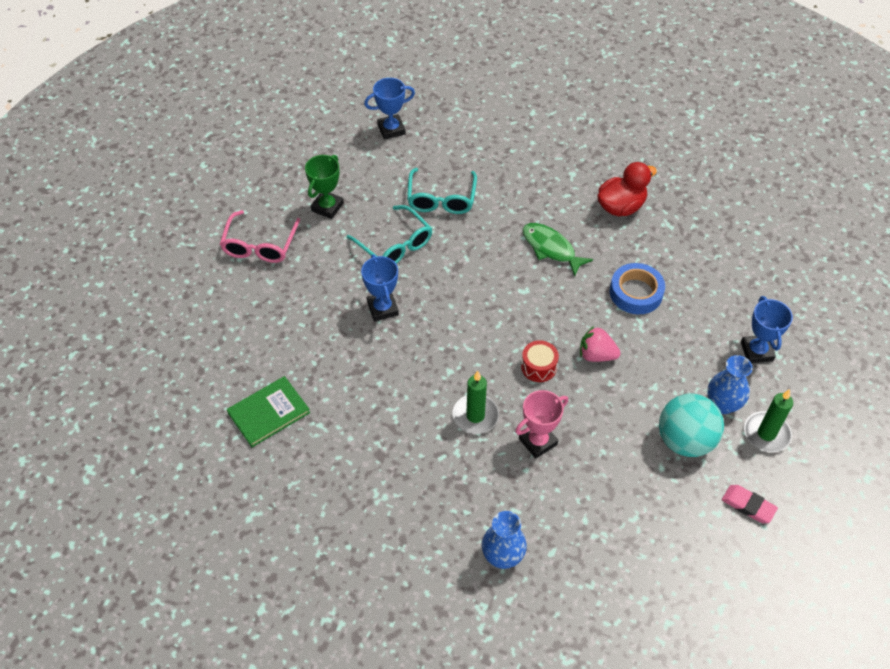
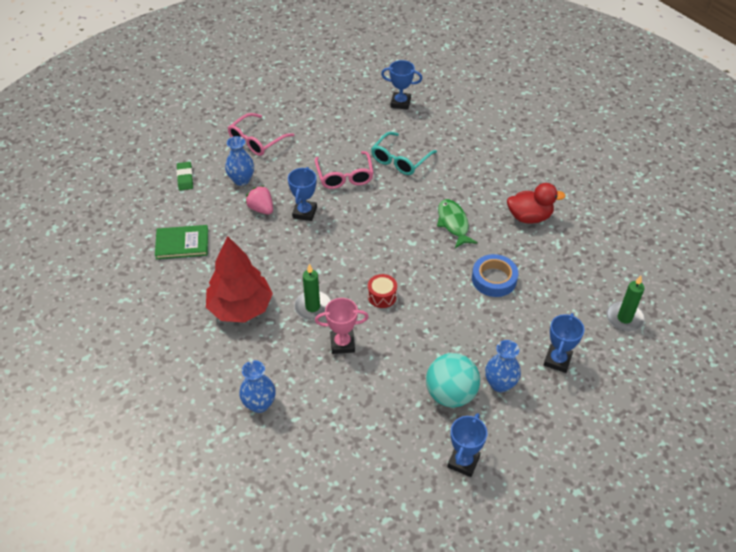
camera: 30 degrees right, 5 degrees down
(208, 329) = (185, 178): none -> green eraser
(279, 302) = (241, 180): none -> blue vase
(327, 207) = (318, 135): green trophy -> none
(395, 245) = (345, 176): turquoise glasses -> pink glasses
(397, 457) = (240, 308): none -> red tree
(596, 355) = (430, 307): pink strawberry -> pink strawberry (261, 209)
(748, 505) = (463, 462): pink eraser -> blue trophy
(766, 433) = (518, 420): green candle -> green candle (624, 318)

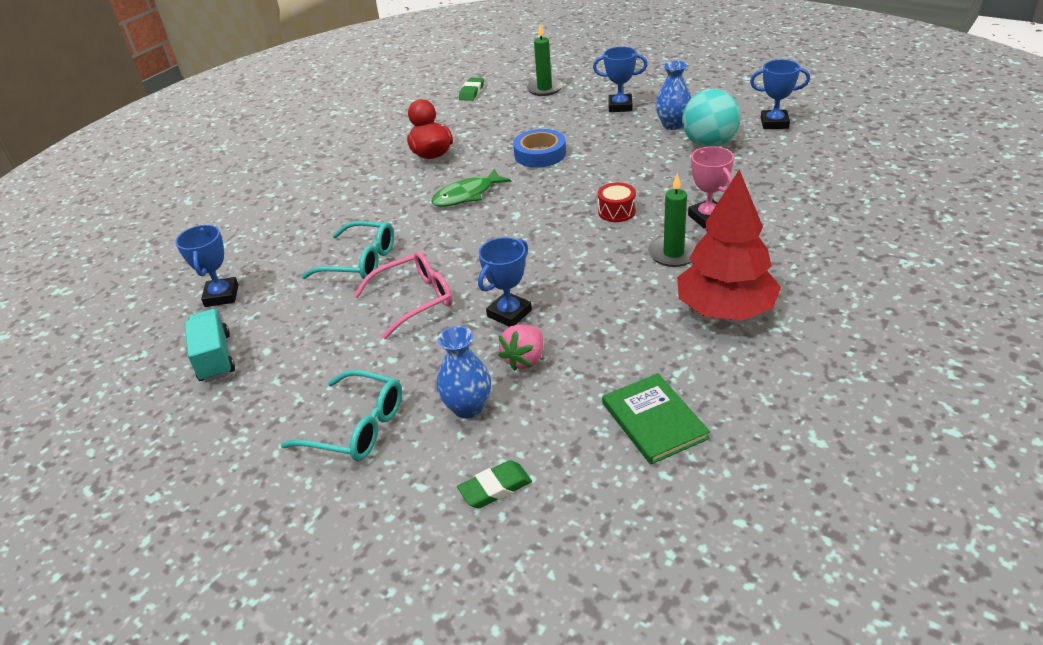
camera: 105 degrees left, 10 degrees down
(256, 141) = (357, 427): pink glasses -> turquoise glasses
(259, 404) = (844, 246): blue vase -> none
(304, 212) = (509, 313): blue trophy -> blue trophy turned 45 degrees counterclockwise
(344, 99) = (215, 358): none -> turquoise truck
(641, 266) = (471, 92): none -> green eraser

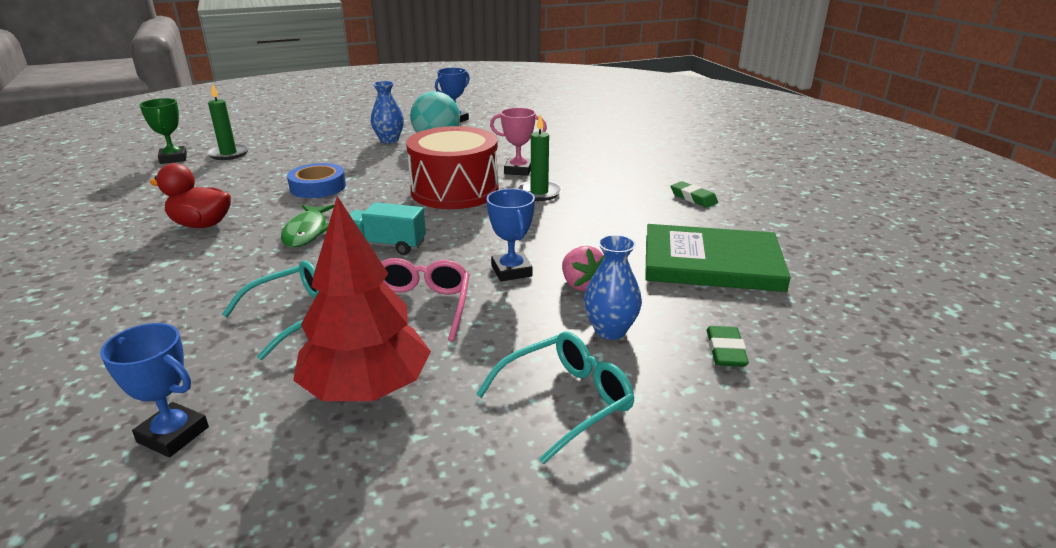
camera: 60 degrees left, 10 degrees down
(215, 358) = (296, 477): turquoise truck -> turquoise truck (386, 245)
(471, 92) = (149, 177): green eraser -> green eraser (693, 198)
(509, 78) = (173, 158): none -> green trophy
(616, 211) = (455, 191): red drum -> red drum, size x2.48
(620, 106) = (324, 143): blue trophy -> none
(654, 420) = (711, 262): green book -> green book, size x1.64
(725, 310) = (625, 201): red tree -> red tree (367, 389)

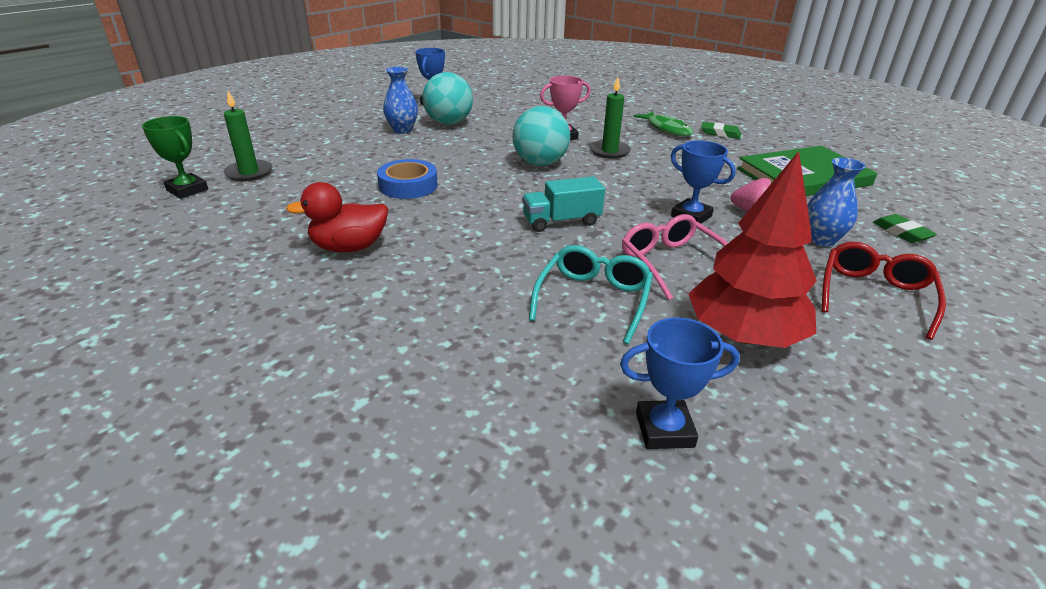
camera: 30 degrees left, 5 degrees up
(307, 232) = (471, 228): green fish -> green fish (667, 129)
(455, 191) = (540, 163): red drum -> turquoise ball
(566, 401) = (874, 295): turquoise glasses -> red glasses

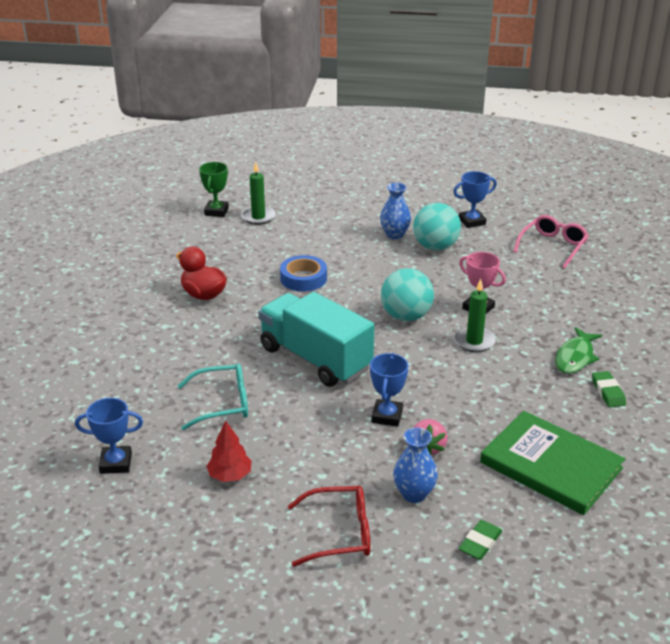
camera: 60 degrees right, 0 degrees up
(561, 221) = (315, 358): turquoise truck -> turquoise truck, size x1.89
(664, 430) = (116, 463): blue trophy -> blue trophy turned 60 degrees counterclockwise
(671, 263) = (300, 424): pink glasses -> pink glasses (553, 246)
(743, 335) = (230, 475): red tree -> red tree, size x0.52

